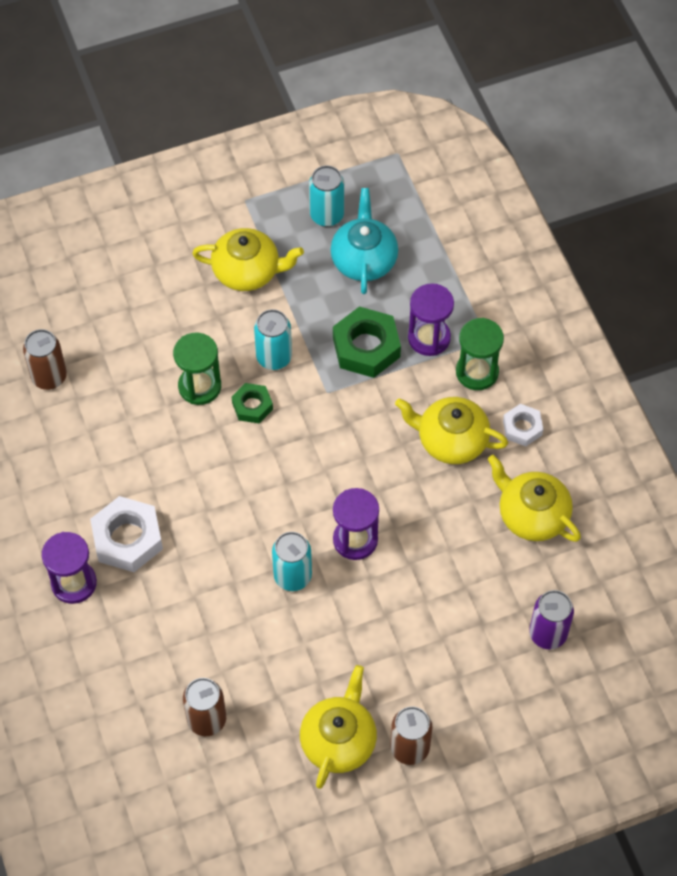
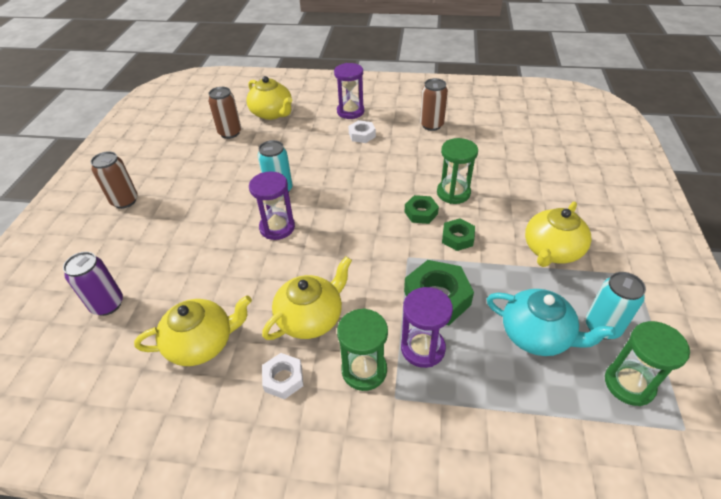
camera: 120 degrees right, 15 degrees down
(49, 377) = (497, 134): brown can -> brown can (431, 125)
(127, 539) = (362, 135): white nut -> white nut, size x0.58
(274, 357) = (457, 238): turquoise can -> green nut
(338, 740) = (163, 174): yellow teapot -> yellow teapot (272, 113)
(377, 190) = (629, 384): none -> green hourglass

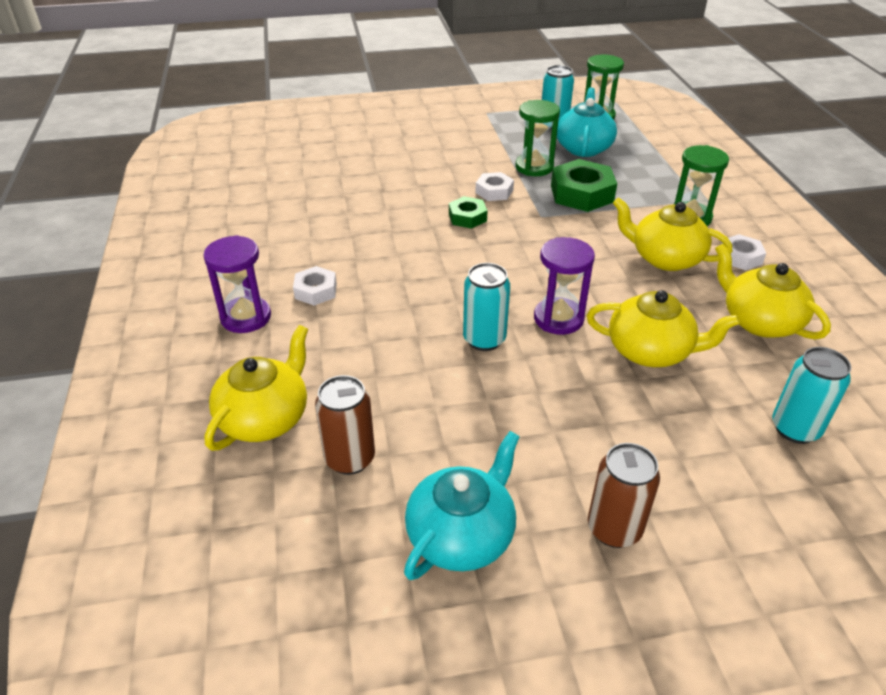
camera: 110 degrees left, 5 degrees down
(107, 304) = (795, 429): purple can -> turquoise can
(164, 156) = (461, 535): none -> turquoise teapot
(423, 348) = (642, 194): purple hourglass -> none
(431, 125) = (274, 233): brown can -> none
(453, 193) = (421, 201): green hourglass -> green hourglass (534, 167)
(457, 238) = (494, 191): green nut -> white nut
(552, 250) = (480, 145): yellow teapot -> yellow teapot (650, 351)

